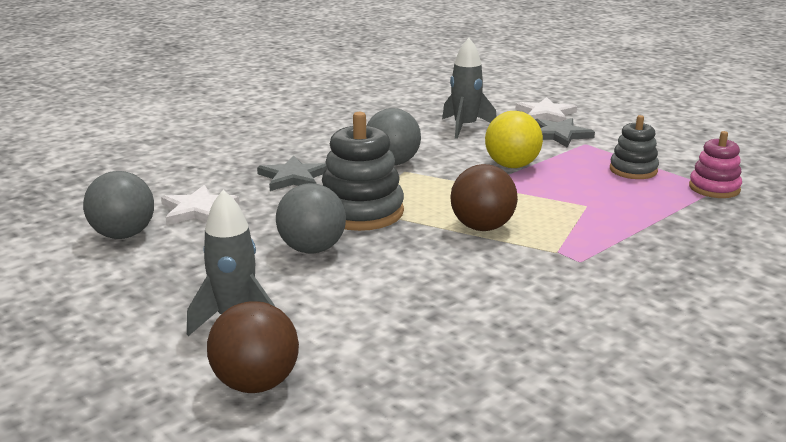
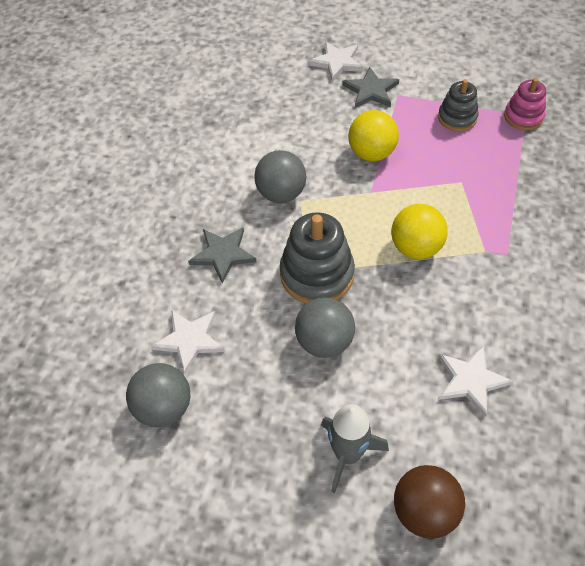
camera: 30 degrees left, 30 degrees up
(426, 322) = (471, 380): none -> white star
(465, 127) = (292, 112): grey rocket -> none
(482, 227) = (416, 248): brown ball -> yellow ball

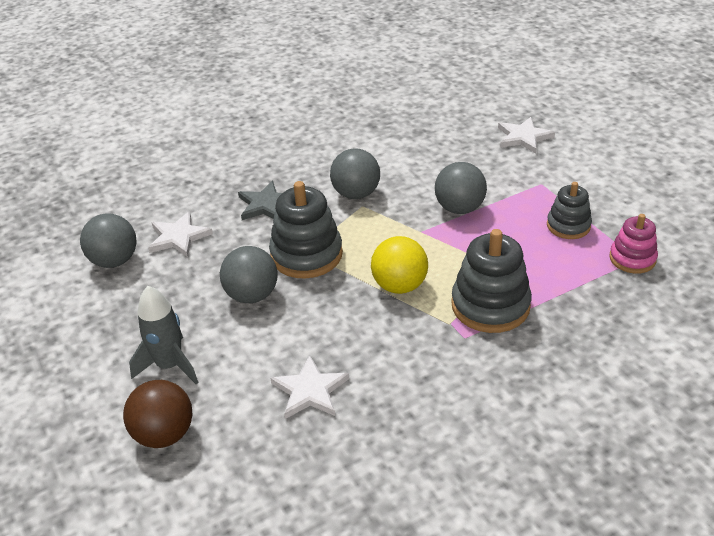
camera: 45 degrees right, 15 degrees down
(371, 90) = (522, 169): grey star -> none
(371, 153) = (459, 208): yellow ball -> grey ball
(490, 217) = (490, 305): none -> grey stacking toy

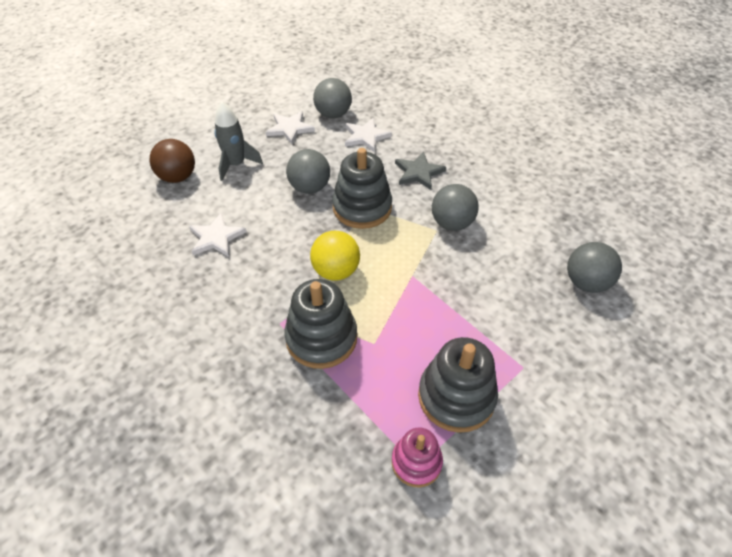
camera: 75 degrees right, 10 degrees up
(459, 208) = (455, 300): grey ball -> grey ball (586, 283)
(523, 137) = (606, 344): white star -> white star (290, 128)
(568, 226) = (456, 397): grey stacking toy -> grey stacking toy, size x1.64

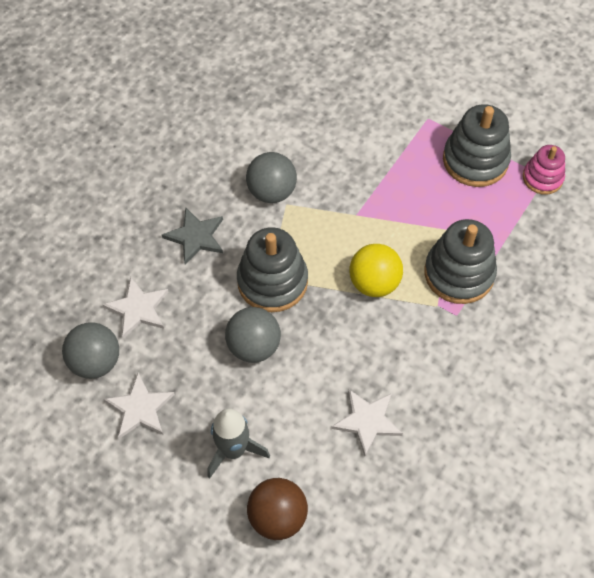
camera: 105 degrees left, 10 degrees up
(586, 283) = (317, 79): grey ball -> none

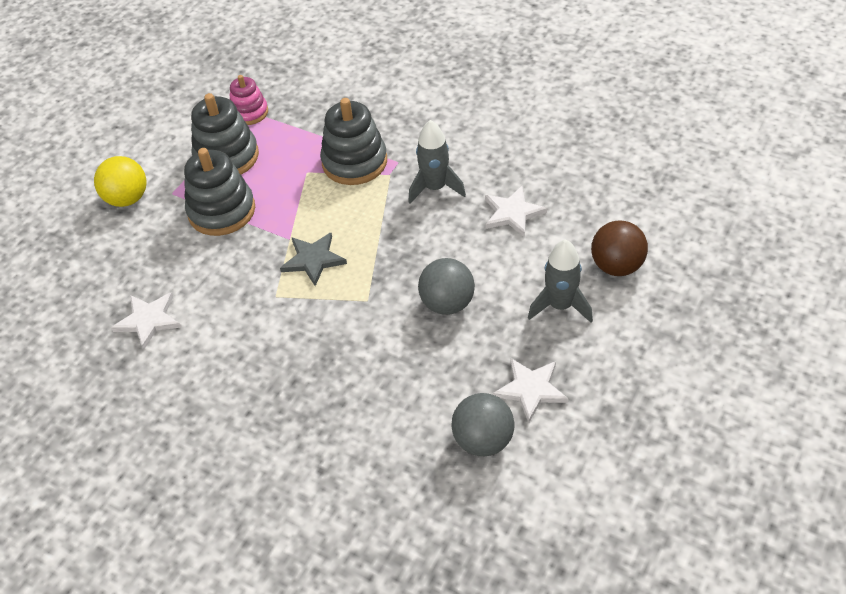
camera: 90 degrees left, 10 degrees down
(138, 309) = (413, 411): white star -> white star (148, 320)
(196, 237) = (318, 371): grey star -> grey star (313, 259)
(271, 192) = (259, 310): grey ball -> none
(272, 281) = (371, 297): grey stacking toy -> grey stacking toy (222, 211)
(374, 283) = (368, 219): yellow ball -> yellow ball (127, 199)
(413, 348) = (435, 188): none -> grey rocket

